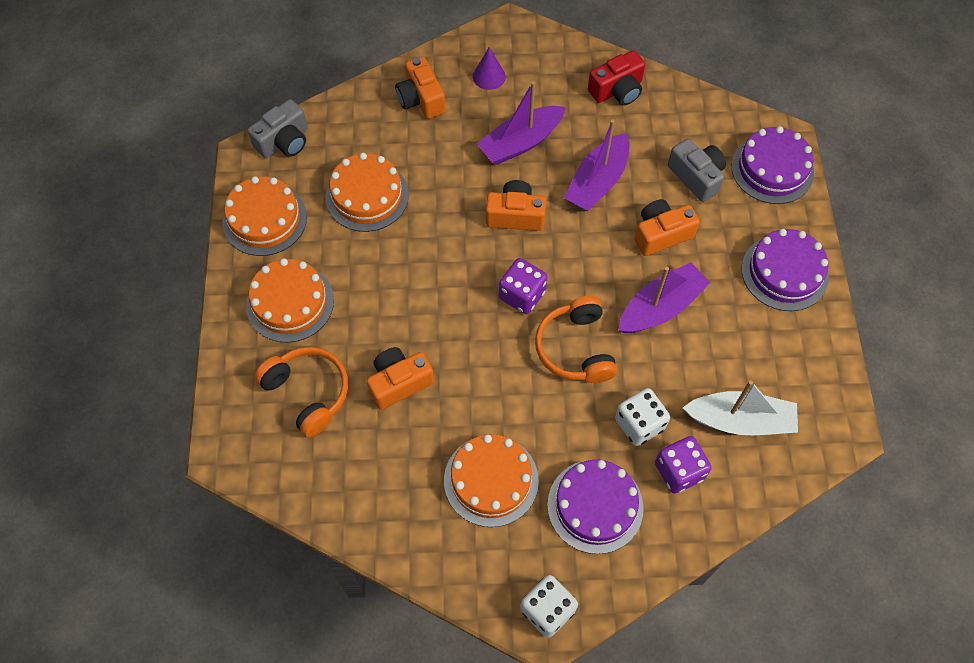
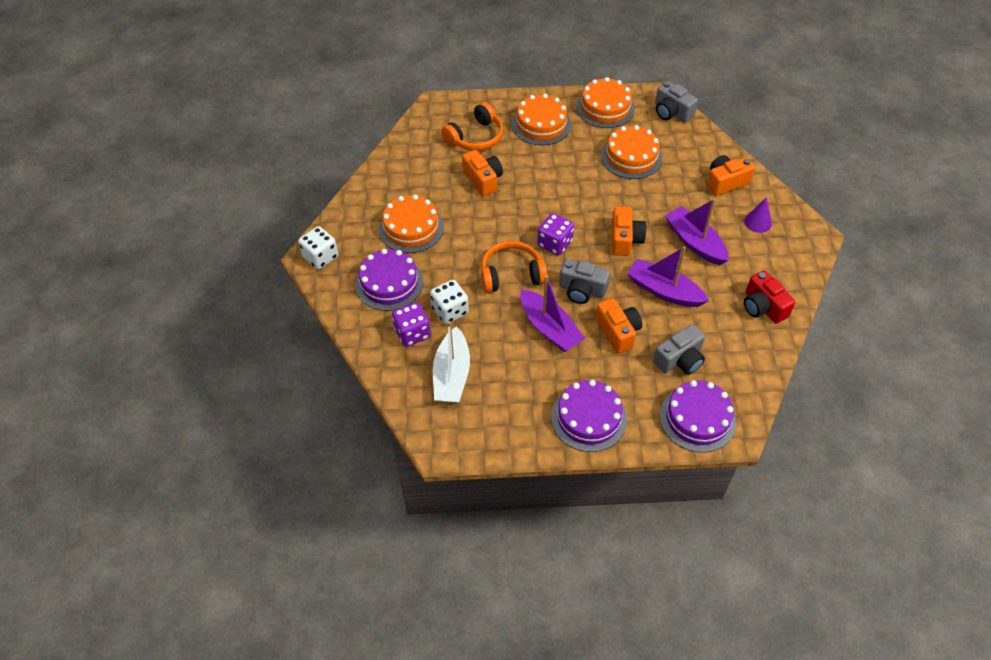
camera: 90 degrees right, 10 degrees down
(599, 268) = (582, 290): none -> grey camera

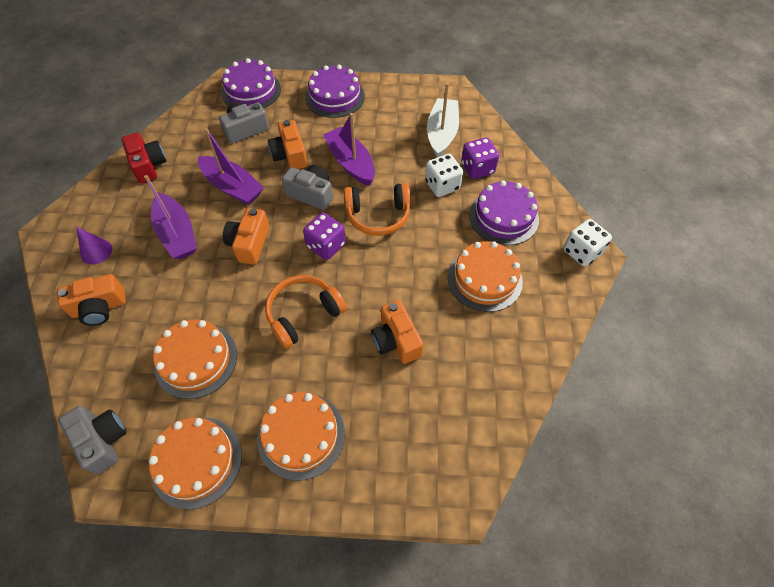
camera: 175 degrees left, 5 degrees up
(475, 137) = (400, 418): orange headphones -> orange headphones (303, 314)

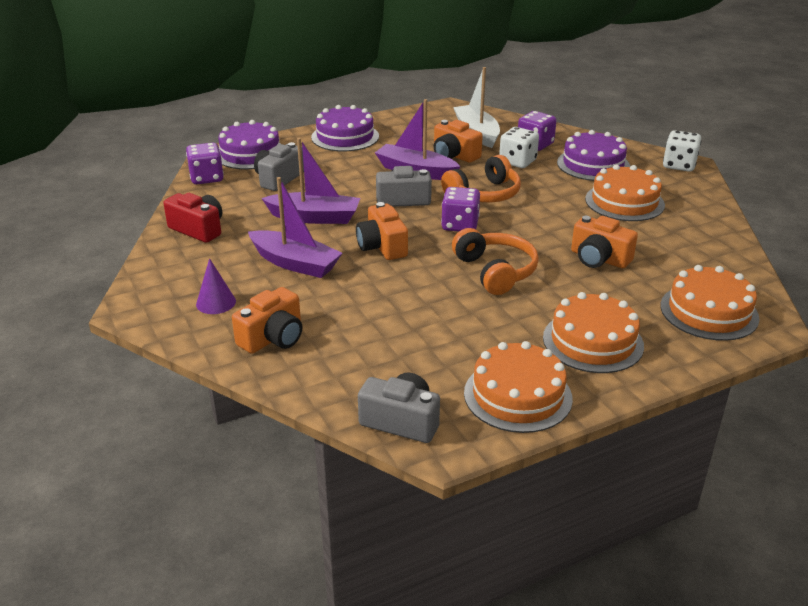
camera: 30 degrees left, 25 degrees down
(196, 360) = (428, 334): orange cake -> orange cake (709, 312)
(199, 108) = (206, 178): none -> purple dice
(290, 155) = (348, 182): orange camera -> orange camera (454, 155)
(303, 314) = (495, 271): orange headphones -> orange headphones turned 135 degrees clockwise

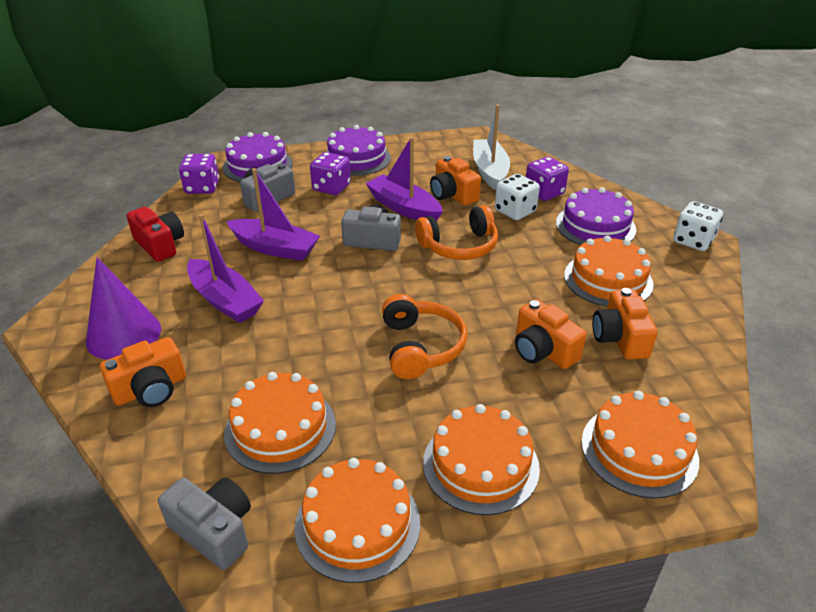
camera: 15 degrees right, 5 degrees up
(216, 302) = (123, 334): purple cone -> purple cone, size x1.79
(382, 246) = (321, 294): orange camera -> orange camera (620, 338)
(411, 345) = (280, 428): none -> orange cake
(460, 225) = (414, 281): purple dice -> purple dice (331, 187)

